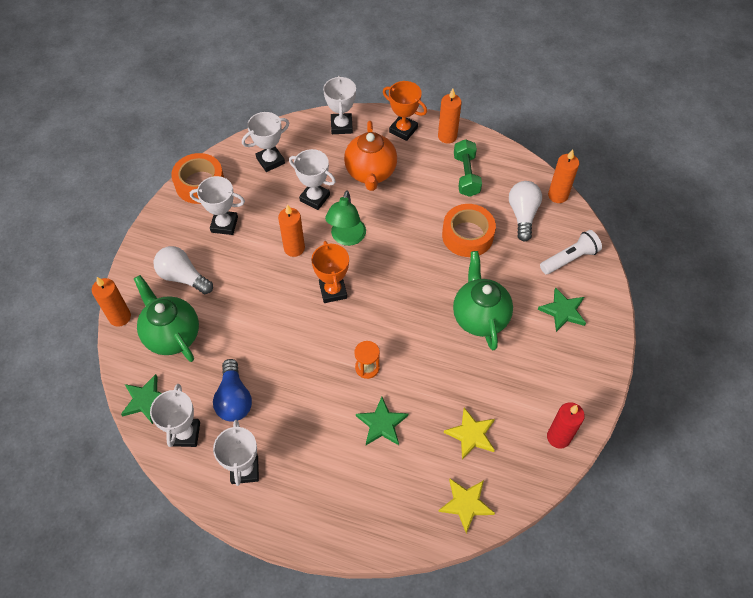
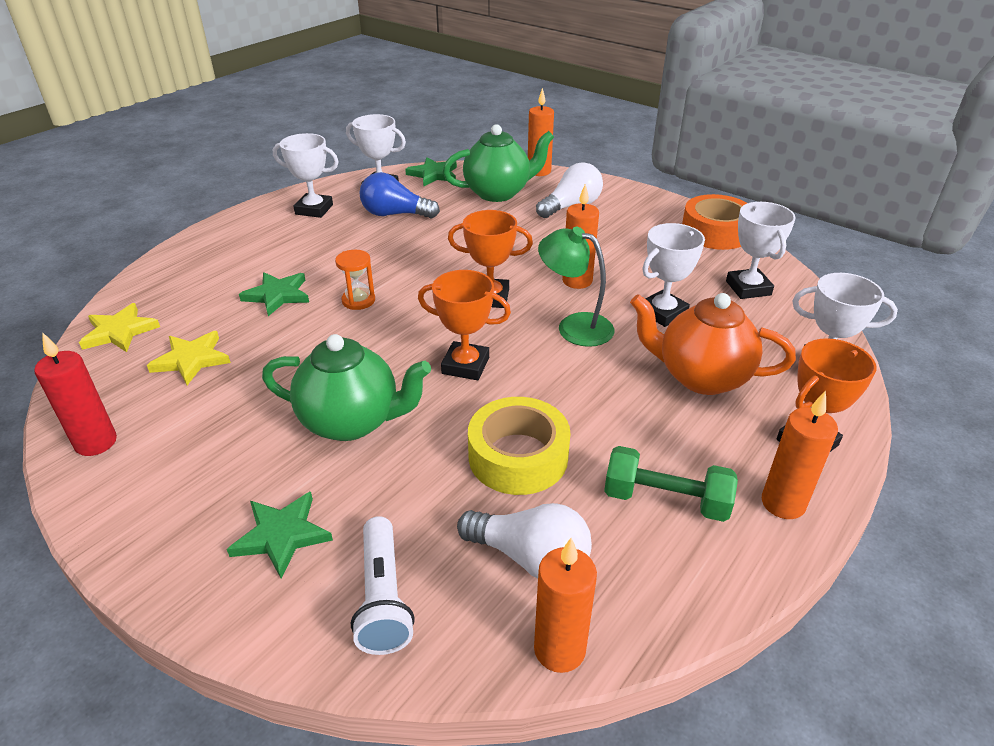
camera: 110 degrees right, 20 degrees down
(224, 224) = (639, 239): white trophy -> none
(408, 281) = (465, 365): none -> orange trophy
(467, 235) = (518, 457): orange tape -> yellow tape

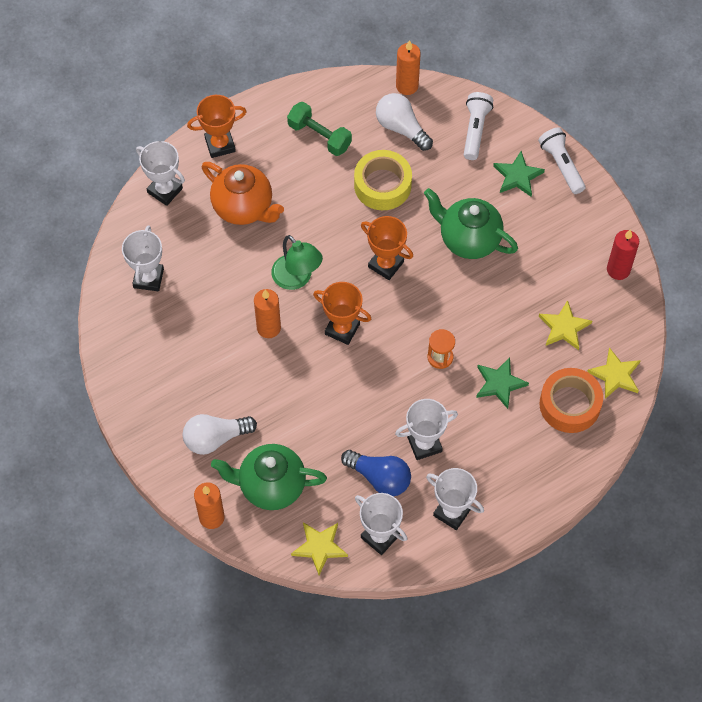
camera: 160 degrees left, 25 degrees up
(193, 580) = (561, 165): none -> white flashlight
(433, 174) = (319, 547): green star -> yellow star
(662, 313) = (228, 272): white trophy -> white trophy (424, 444)
(715, 232) = (118, 355): orange tape -> orange tape (569, 404)
(783, 503) = (262, 116): orange candle -> none

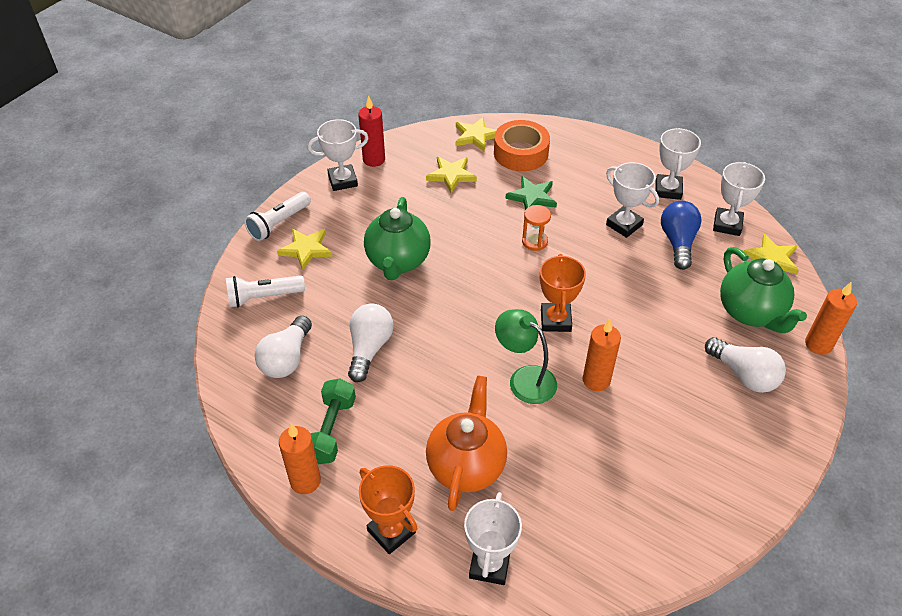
camera: 115 degrees left, 15 degrees down
(148, 278) = (617, 524): white trophy -> white trophy (343, 181)
(297, 279) = (524, 379): green lamp -> green lamp turned 75 degrees counterclockwise
(382, 185) = (369, 348): yellow tape -> white light bulb
(386, 264) = (462, 313): orange trophy -> none
(407, 86) = (226, 373): orange candle -> orange candle (305, 481)
(517, 176) = (306, 249): green star -> yellow star

